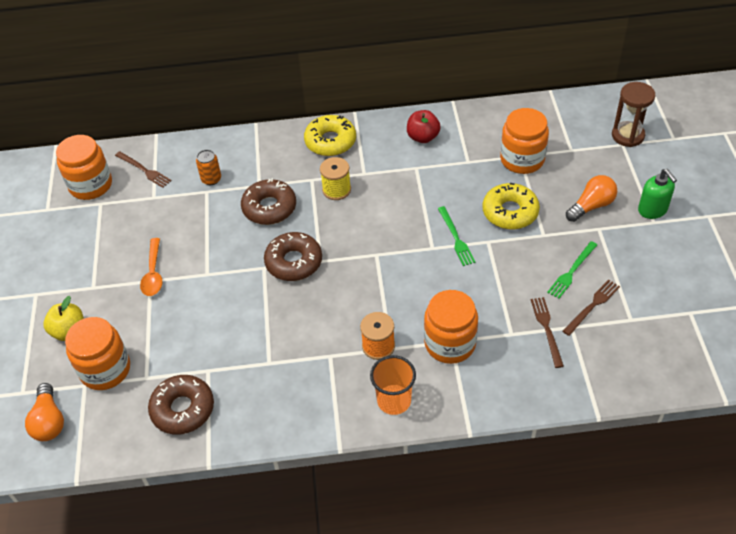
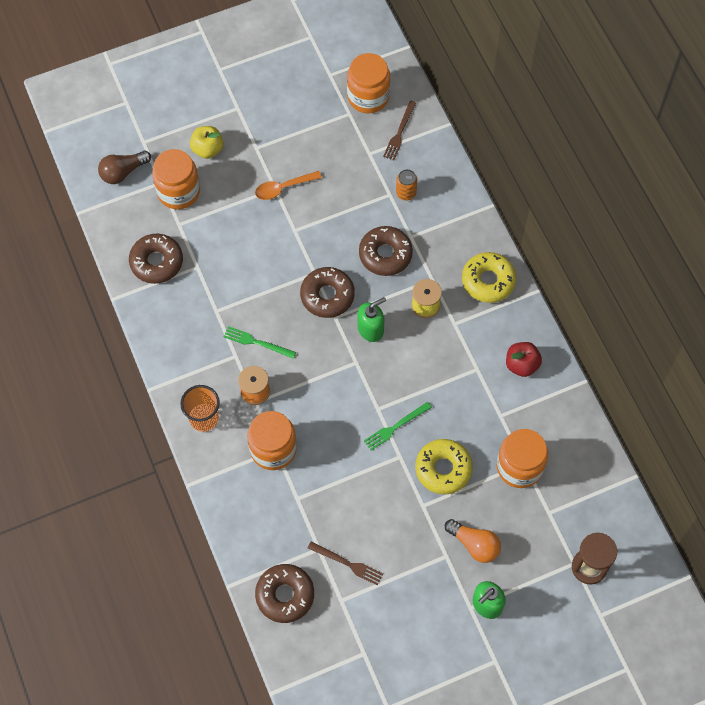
camera: 70 degrees right, 15 degrees up
(49, 421) = (123, 172): orange light bulb -> brown light bulb
(345, 235) = (370, 329): none -> green soap dispenser
(546, 329) = (310, 528): brown fork -> none
(572, 271) = (384, 539): green fork -> green fork (257, 342)
(618, 366) = (285, 595): none -> brown donut

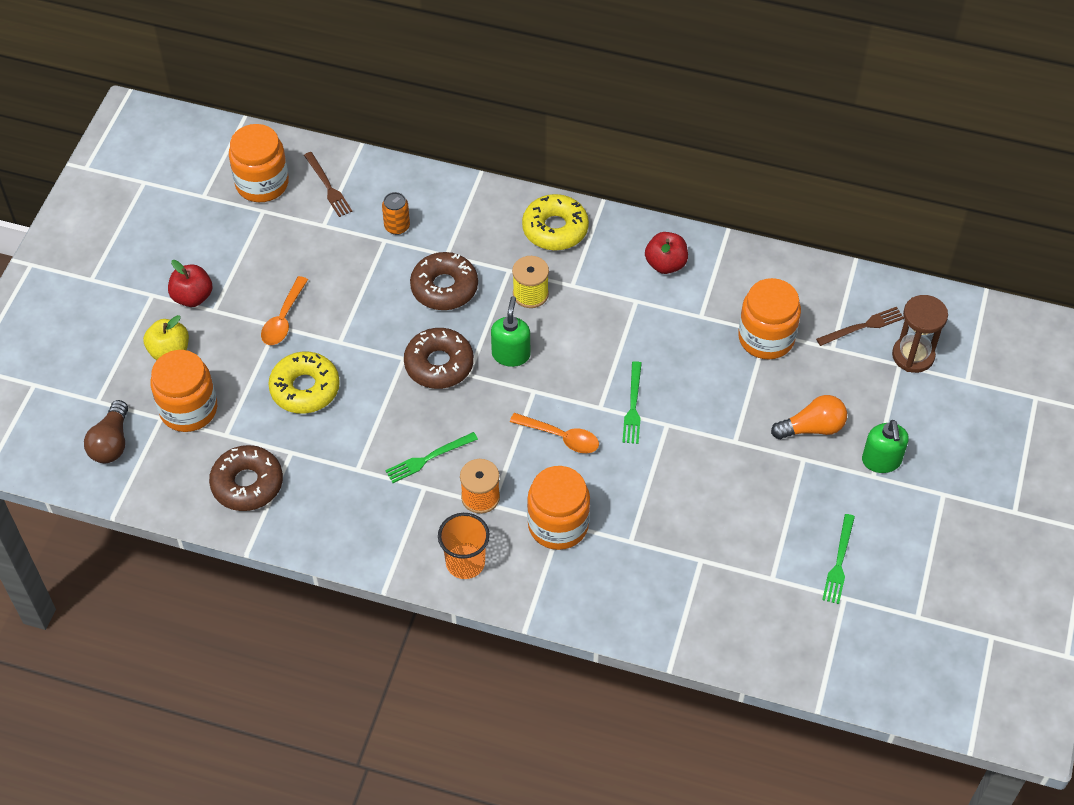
camera: 50 degrees left, 10 degrees down
(255, 129) = (192, 297): none -> red apple
(285, 595) = (724, 624): brown donut -> none
(336, 403) = (561, 437): none -> orange spoon
(347, 563) = (738, 546): brown fork -> brown fork (863, 326)
(387, 632) = (839, 562): none -> green fork
(443, 469) = (713, 398): yellow donut -> yellow donut (305, 388)

